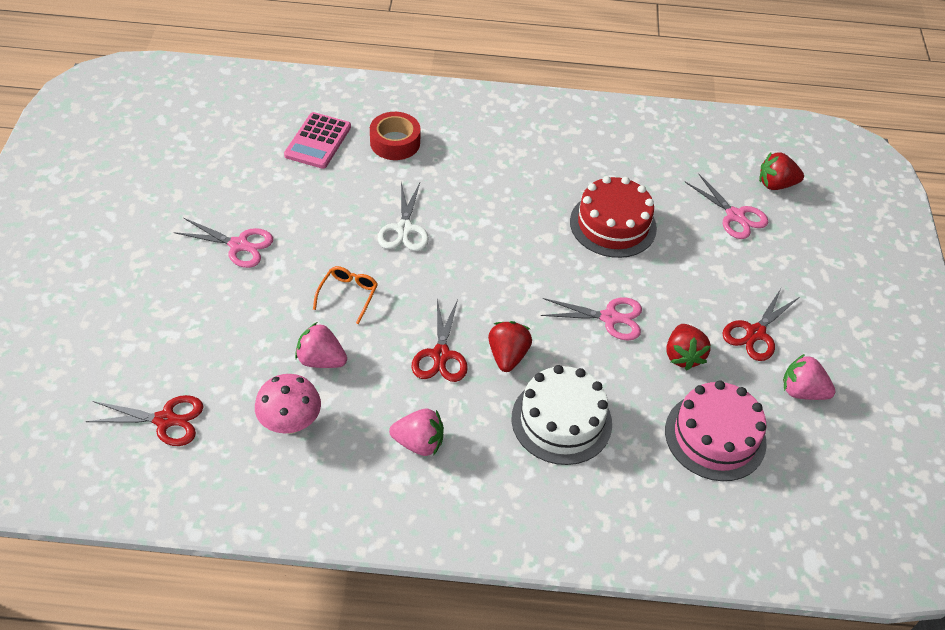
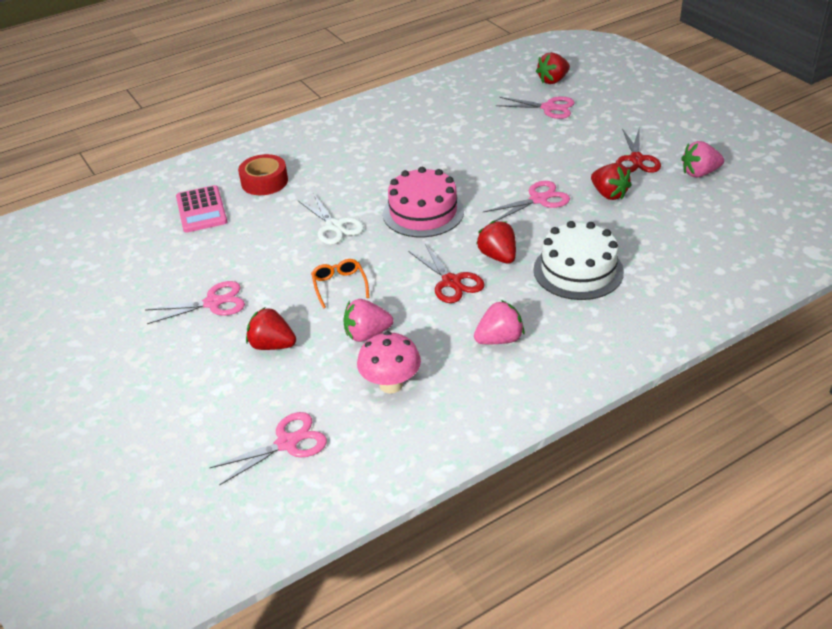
camera: 30 degrees left, 10 degrees down
(165, 420) = (287, 443): red scissors -> pink scissors
(242, 319) = (272, 345): none -> red strawberry
(613, 225) = (478, 150): red cake -> none
(715, 436) = (680, 224): pink cake -> pink cake (423, 212)

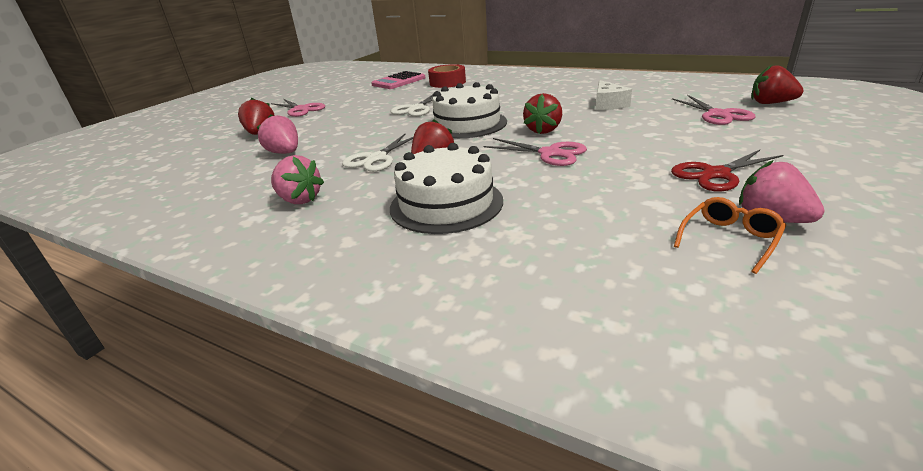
camera: 60 degrees right, 10 degrees down
(287, 443) = (146, 167): pink scissors -> none
(339, 285) = (343, 129): orange glasses -> orange glasses (729, 239)
(391, 384) = (220, 178): pink mushroom -> none
(423, 212) = (467, 124): pink cake -> white cake
(451, 282) = (376, 158): red scissors -> white scissors
(468, 134) = (608, 104): none -> white cheese
(609, 194) = (615, 180): red strawberry -> red strawberry (543, 130)

